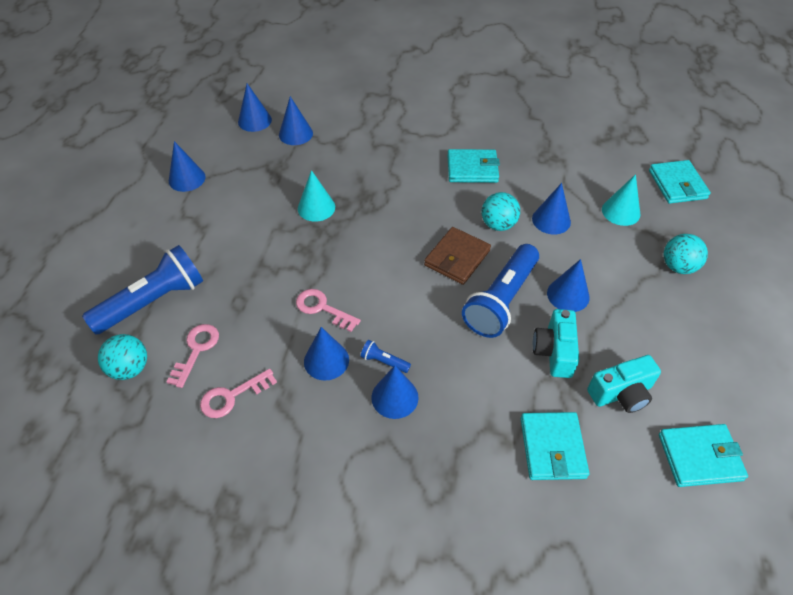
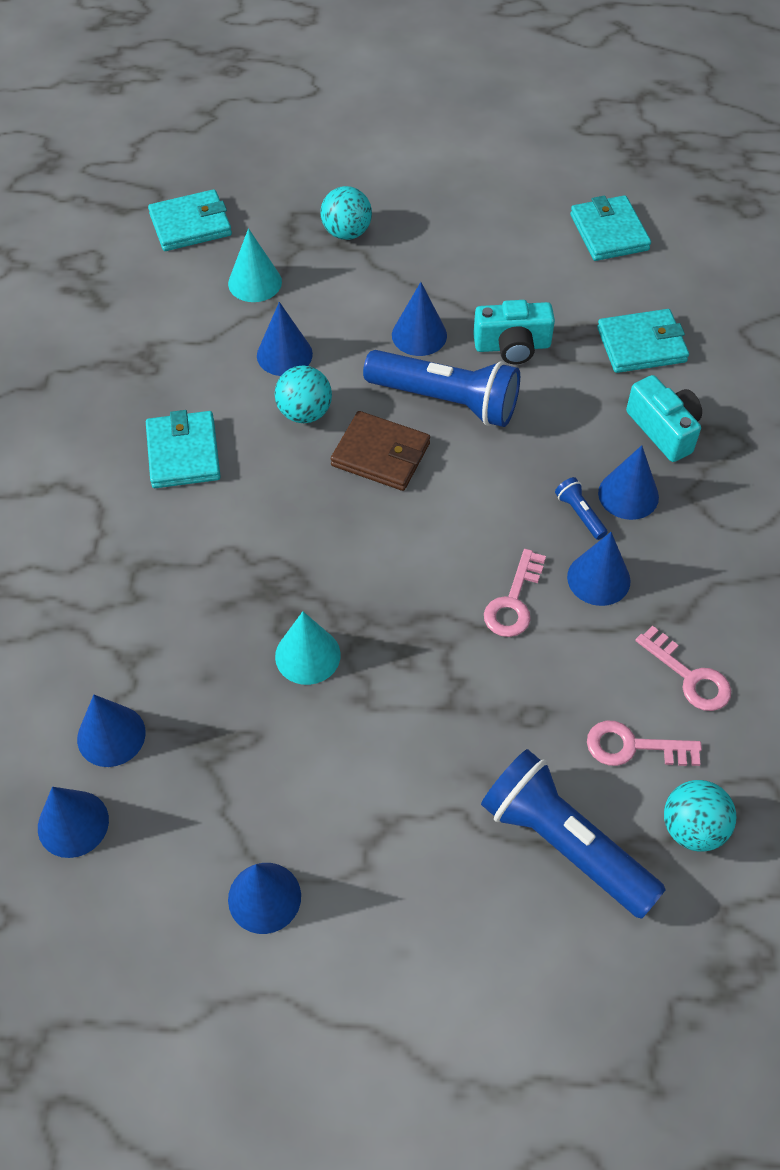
camera: 100 degrees left, 5 degrees up
(384, 361) = (580, 514): blue flashlight -> blue flashlight turned 135 degrees clockwise
(621, 393) = (552, 288): turquoise camera -> turquoise camera (664, 429)

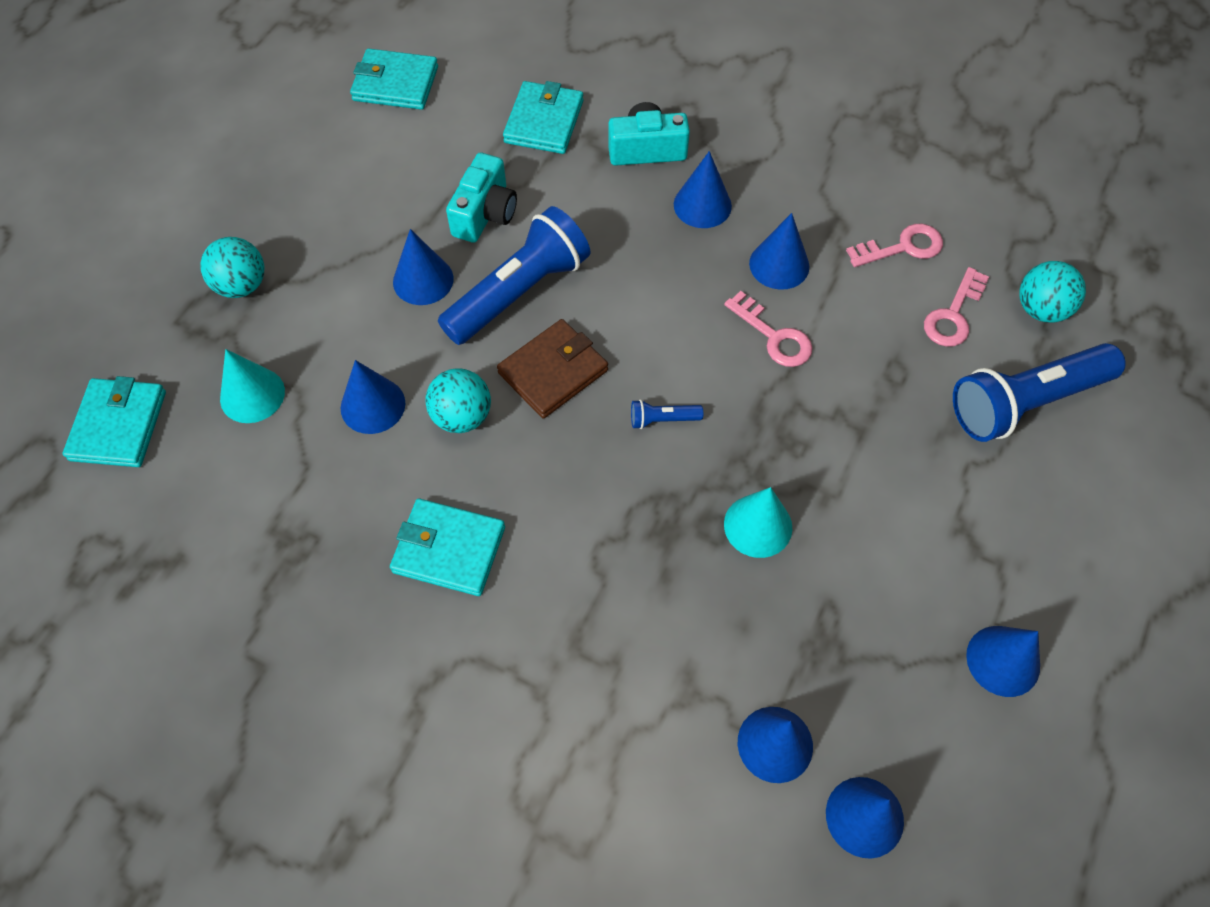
camera: 65 degrees left, 5 degrees up
(580, 514) = (705, 248): blue flashlight -> blue flashlight (662, 419)

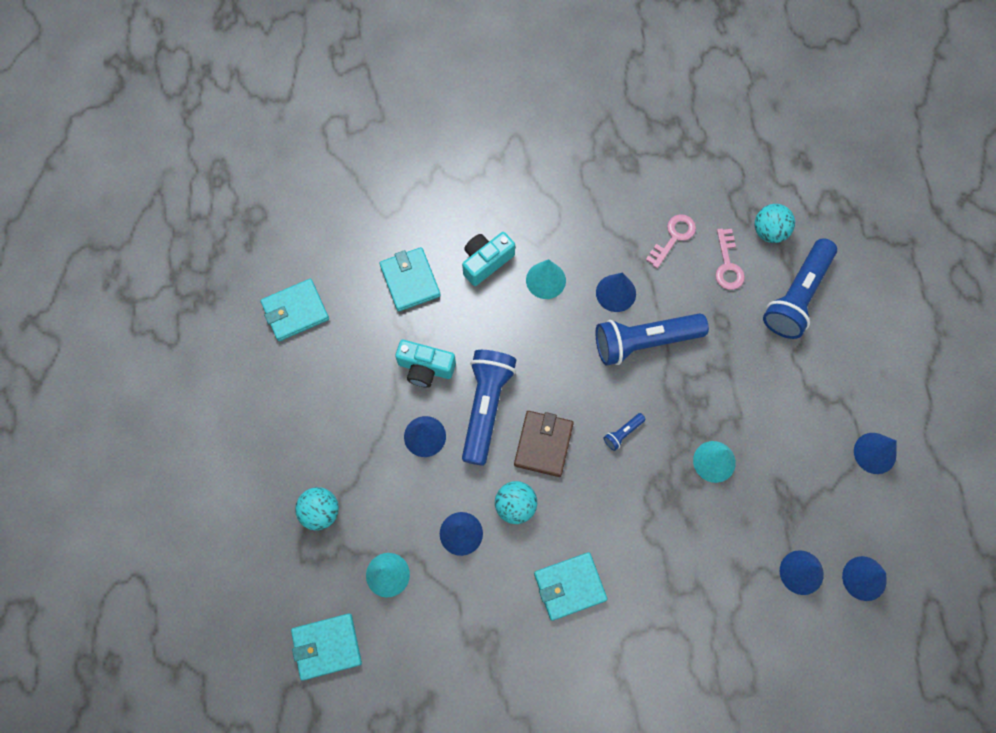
camera: 35 degrees left, 10 degrees up
(118, 425) = (327, 646): turquoise wallet -> turquoise wallet turned 75 degrees counterclockwise
(485, 213) = (425, 368): turquoise camera -> turquoise camera turned 120 degrees clockwise
(702, 205) = (545, 280): blue cone -> turquoise cone
(774, 336) = (644, 341): pink key -> blue flashlight

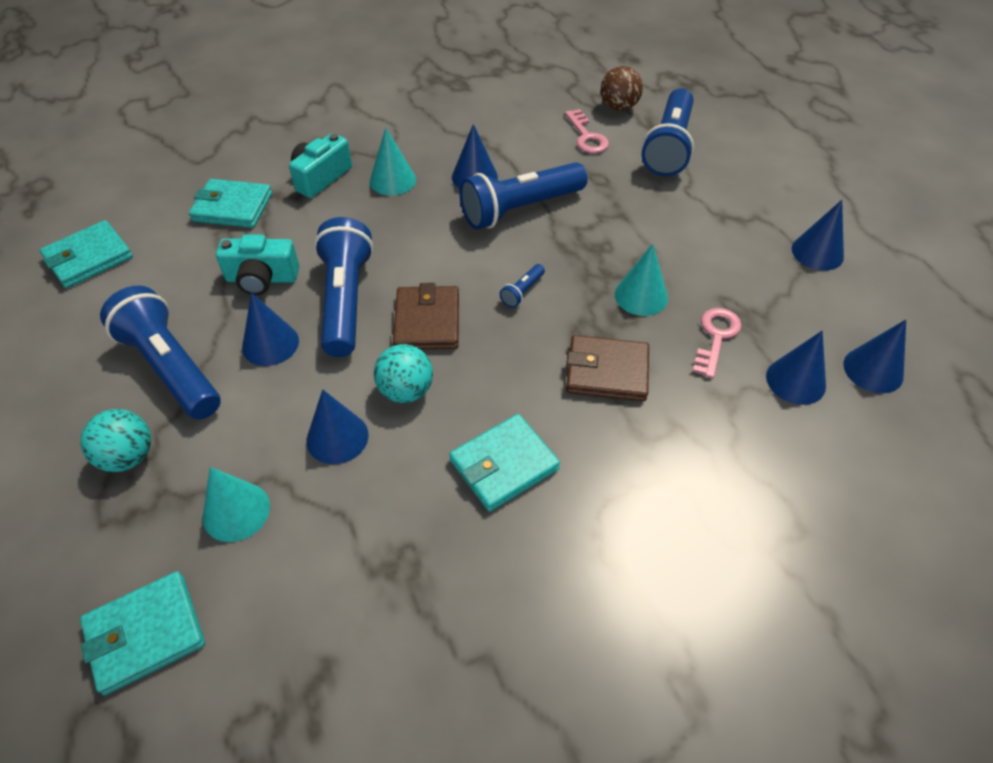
camera: 15 degrees left, 20 degrees down
(352, 440) = (171, 367): none -> blue flashlight
(410, 281) = (232, 207): turquoise wallet -> turquoise wallet turned 45 degrees counterclockwise
(664, 527) = (607, 372): none -> brown wallet
(673, 237) = (522, 126): pink key -> pink key (716, 337)
(769, 231) = (618, 107): turquoise ball -> brown ball

